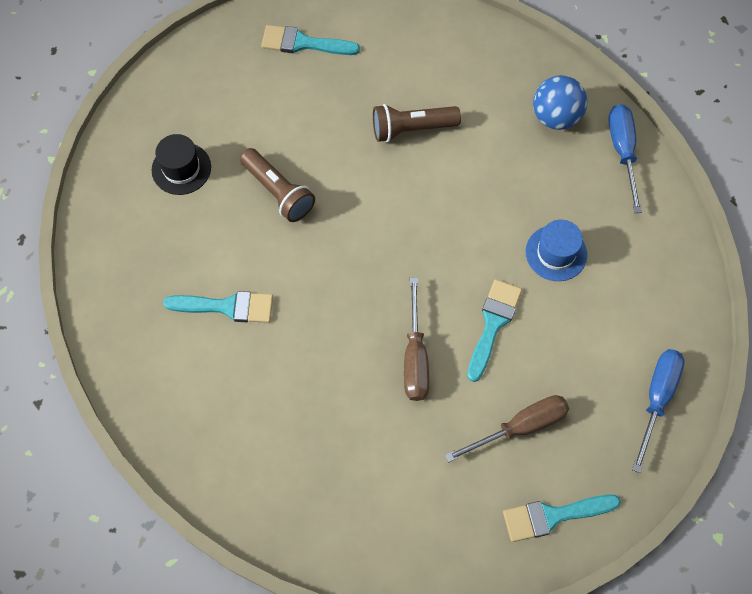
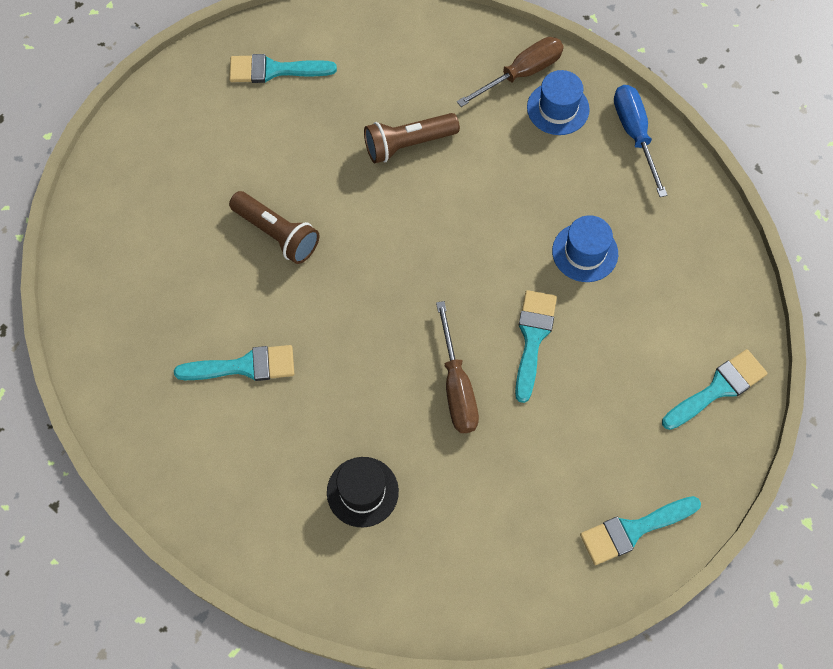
camera: 10 degrees left, 0 degrees up
(181, 168) = (166, 225): black hat -> black hat (362, 492)
(520, 427) = (581, 442): brown screwdriver -> brown screwdriver (521, 73)
(555, 117) = (558, 108): blue ball -> blue hat
(656, 399) = (718, 388): blue screwdriver -> turquoise brush

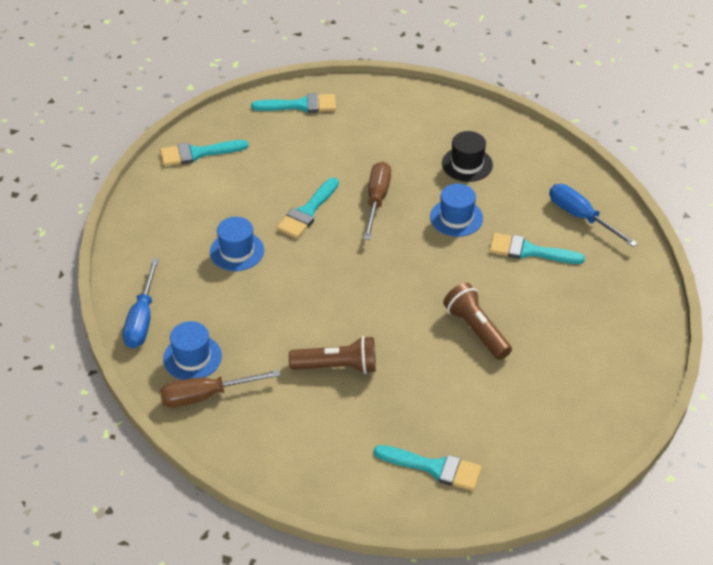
camera: 160 degrees left, 20 degrees down
(190, 445) = (581, 217): none -> blue screwdriver
(348, 390) = (456, 217): none -> blue hat

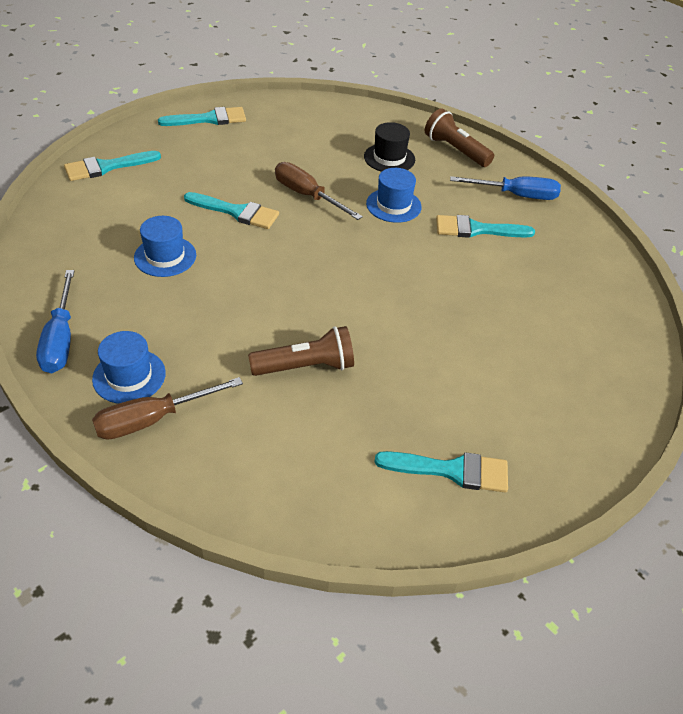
camera: 15 degrees left, 0 degrees up
(307, 212) = (236, 212): turquoise brush -> turquoise brush turned 90 degrees counterclockwise
(376, 200) = (307, 196): brown screwdriver -> brown screwdriver turned 45 degrees counterclockwise
(476, 330) = (449, 311): brown flashlight -> brown flashlight (455, 150)
(581, 217) = (516, 195): blue screwdriver -> blue screwdriver turned 150 degrees clockwise

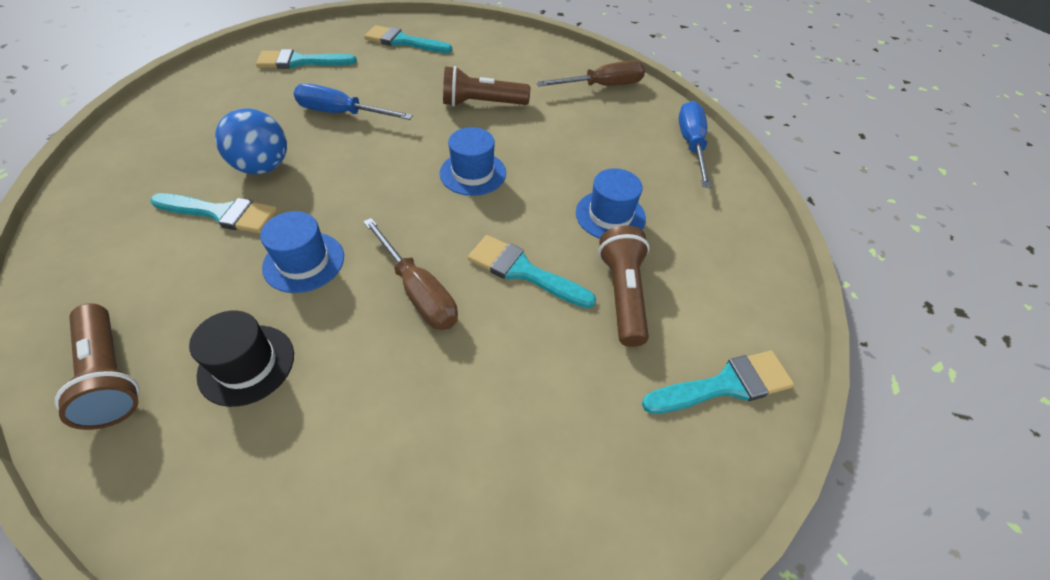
camera: 170 degrees left, 5 degrees up
(129, 376) = (625, 113): blue hat -> blue hat (473, 173)
(163, 204) = (622, 294): none -> brown flashlight
(209, 119) = (558, 531): turquoise brush -> turquoise brush (300, 62)
(478, 268) = (263, 167): none -> blue ball
(516, 195) = (111, 262): blue screwdriver -> blue screwdriver (342, 113)

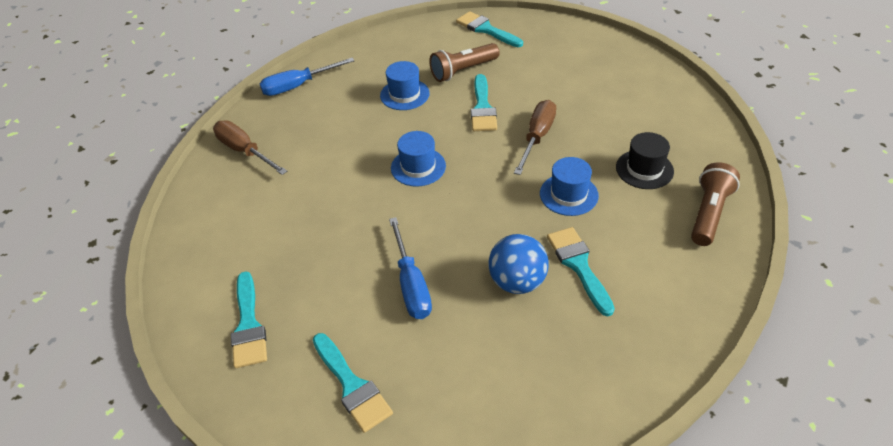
camera: 115 degrees left, 5 degrees down
(482, 104) = (325, 206): brown flashlight -> none

